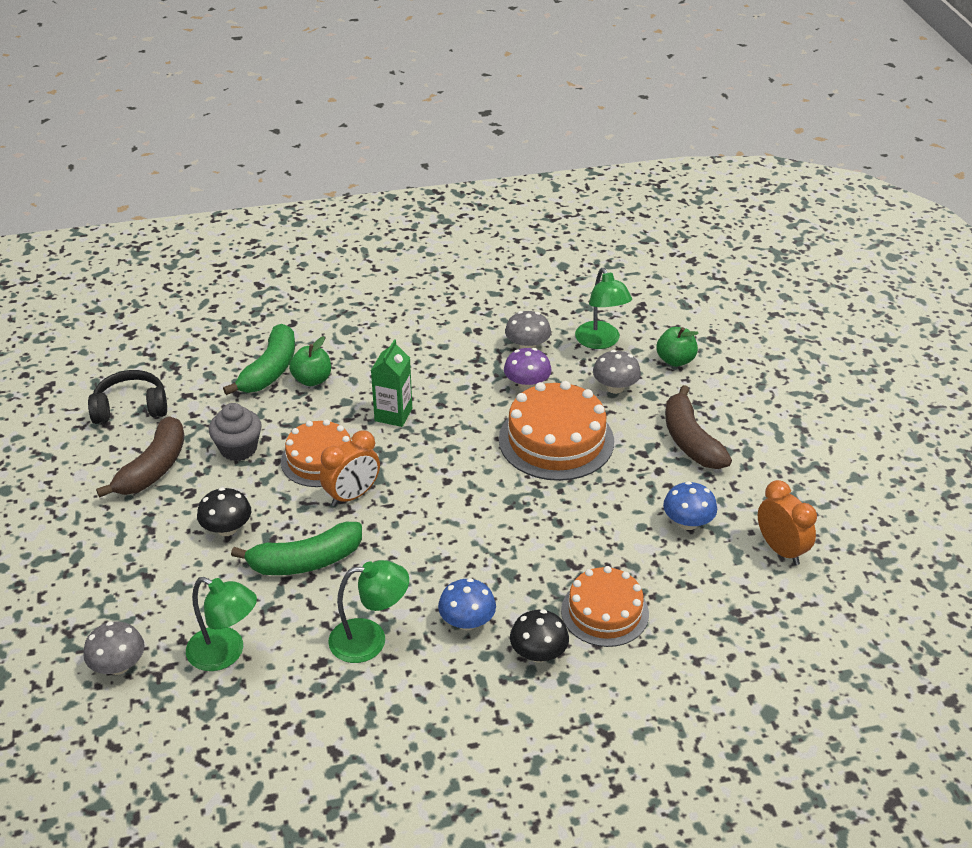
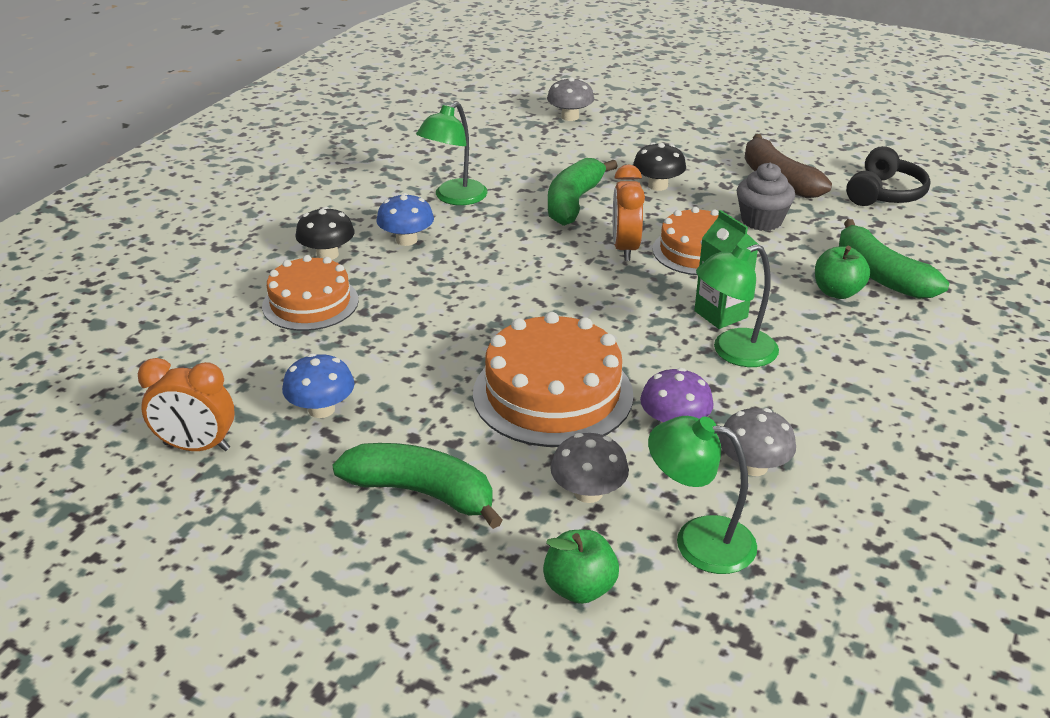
camera: 130 degrees right, 5 degrees down
(225, 653) = (525, 149): green lamp -> green lamp (733, 352)
(690, 440) = (422, 493): brown banana -> green banana

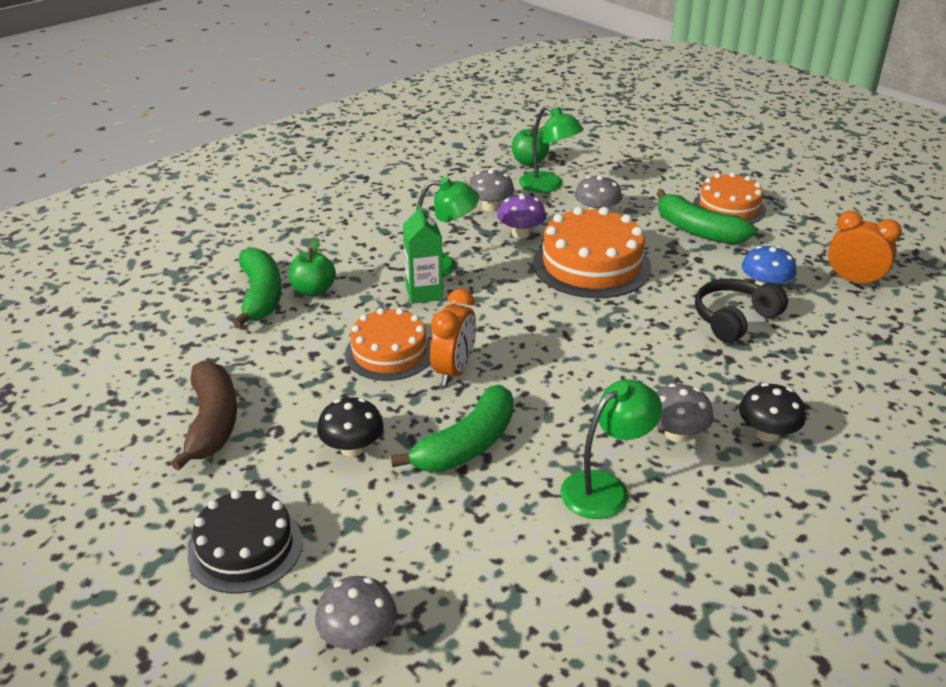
camera: 160 degrees left, 0 degrees up
(310, 303) = (781, 377): orange cake -> orange cake (729, 207)
(406, 240) = (676, 434): blue mushroom -> grey mushroom
(579, 588) = (622, 181): green apple -> green apple (529, 162)
(671, 133) = (245, 548): none -> black cake
(761, 221) = (293, 372): grey cupcake -> none
(884, 193) = (131, 377): black headphones -> black headphones (734, 319)

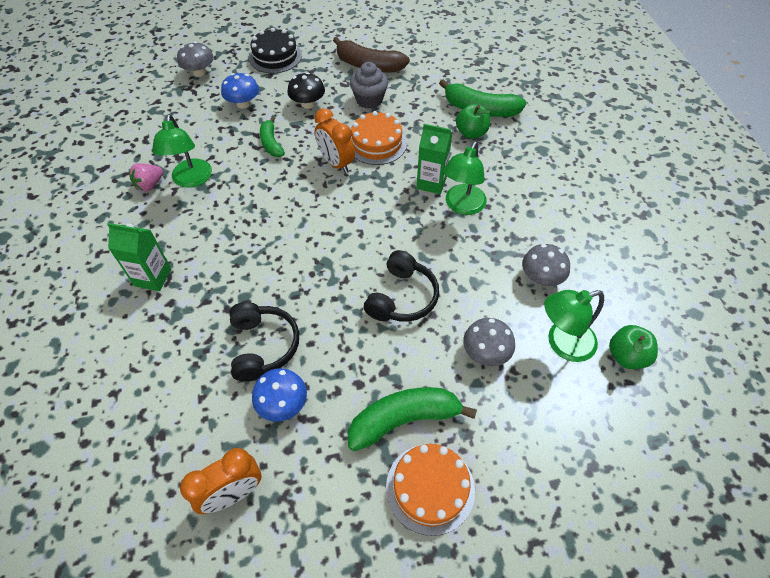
camera: 120 degrees right, 20 degrees up
(301, 391) = (369, 100): none -> grey cupcake
(404, 522) = (243, 103): none -> blue mushroom
(467, 445) = (271, 143): green banana -> green banana, size x0.60
(521, 233) = (481, 276): purple mushroom -> none
(591, 265) = (402, 297): orange cake -> black headphones
(656, 527) = (150, 185): none -> pink strawberry
(676, 434) = (195, 233): grey mushroom -> none
(767, 433) = (153, 277): black mushroom -> green carton

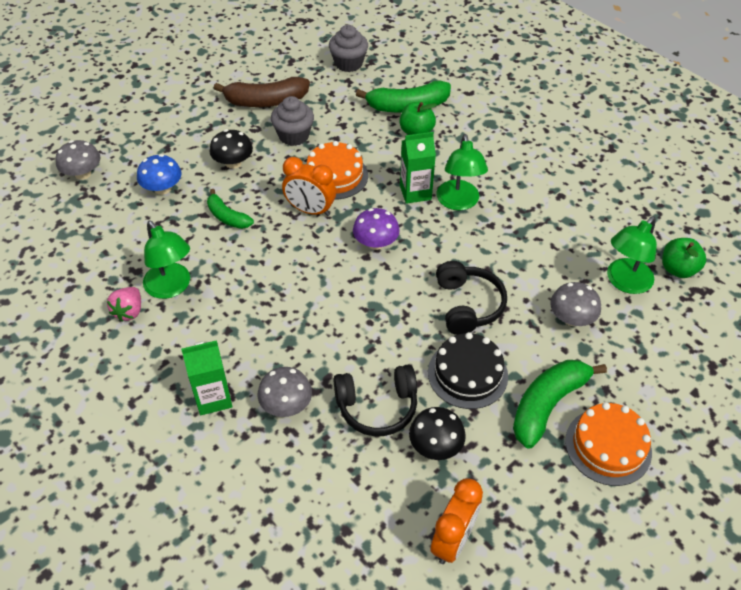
camera: 30 degrees left, 5 degrees down
(263, 346) = (377, 406): black headphones -> black headphones turned 120 degrees clockwise
(275, 56) = (157, 127): black cake -> black cake (467, 374)
(282, 404) = (435, 445): blue mushroom -> black mushroom
(366, 211) = (375, 243): none -> purple mushroom
(457, 58) = (348, 63): none -> grey cupcake
(541, 277) = (569, 236): grey mushroom -> grey mushroom (286, 405)

